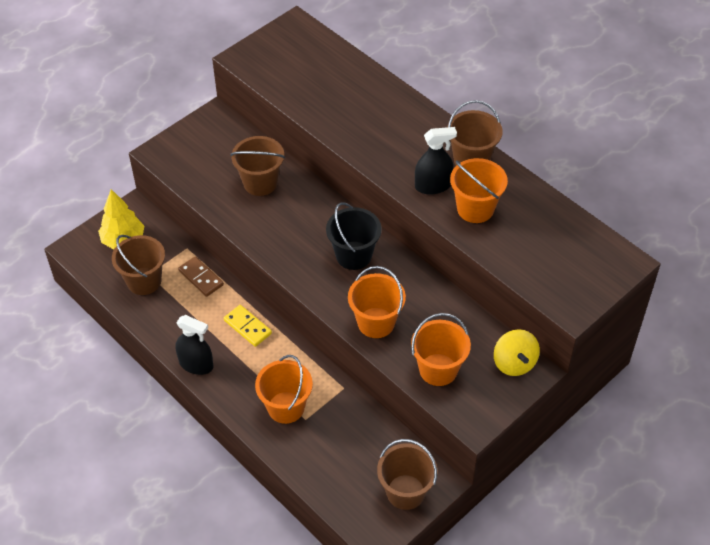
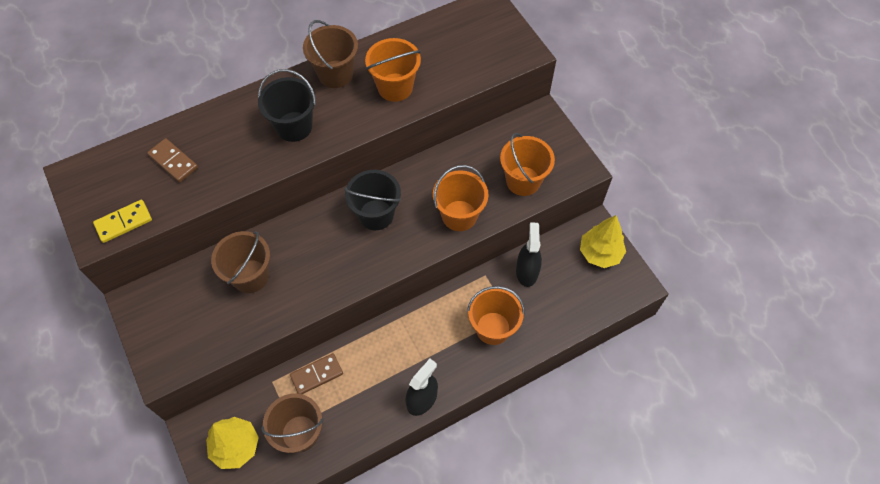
camera: 75 degrees left, 10 degrees up
(247, 327) = (392, 342): yellow domino -> yellow domino (124, 222)
(329, 79) = (173, 162): none -> brown domino
(397, 147) = (294, 126): none -> black bucket
(405, 492) = (600, 253): brown bucket -> yellow tree
(433, 186) = (355, 111): black spray bottle -> black spray bottle (527, 271)
(514, 363) = (531, 125): yellow spinning top -> none

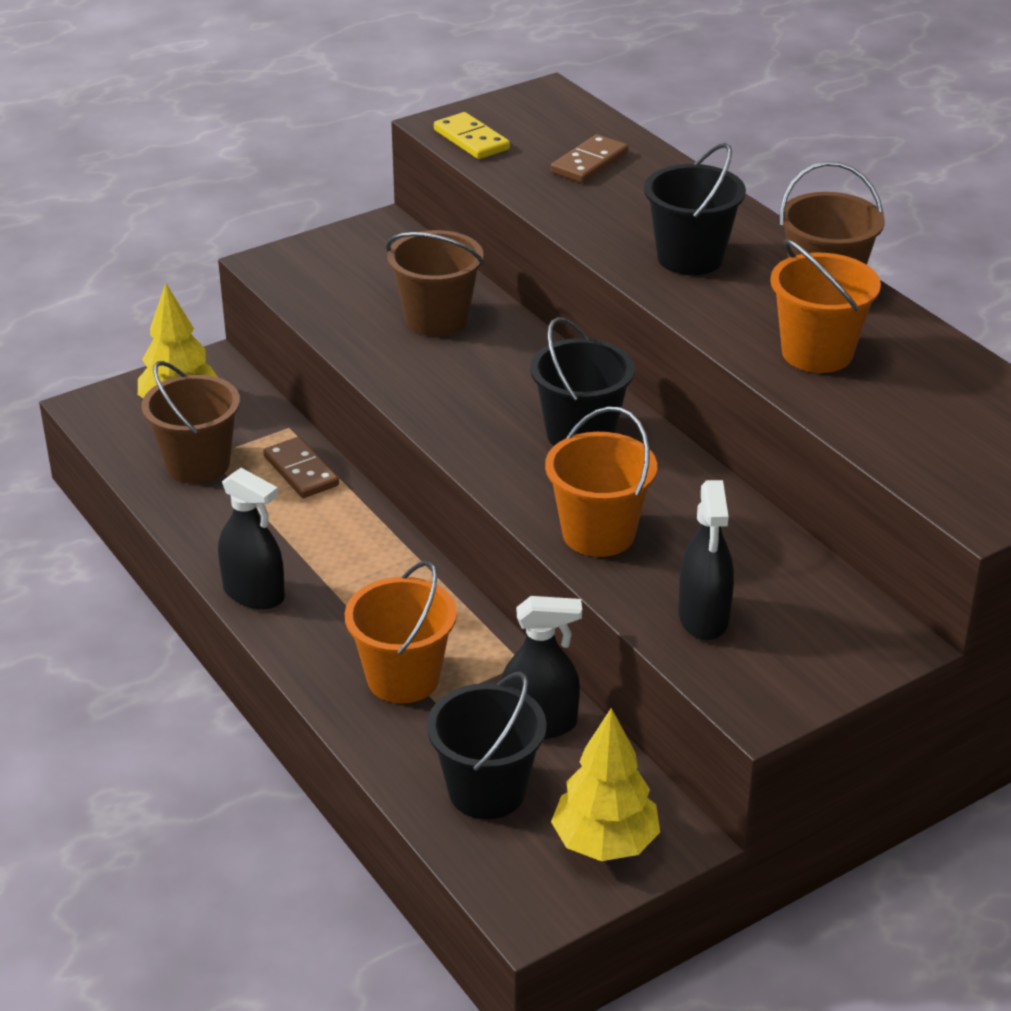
camera: 85 degrees right, 25 degrees down
(523, 181) = (703, 617): orange bucket -> black spray bottle
(569, 296) = (487, 791): none -> black bucket

